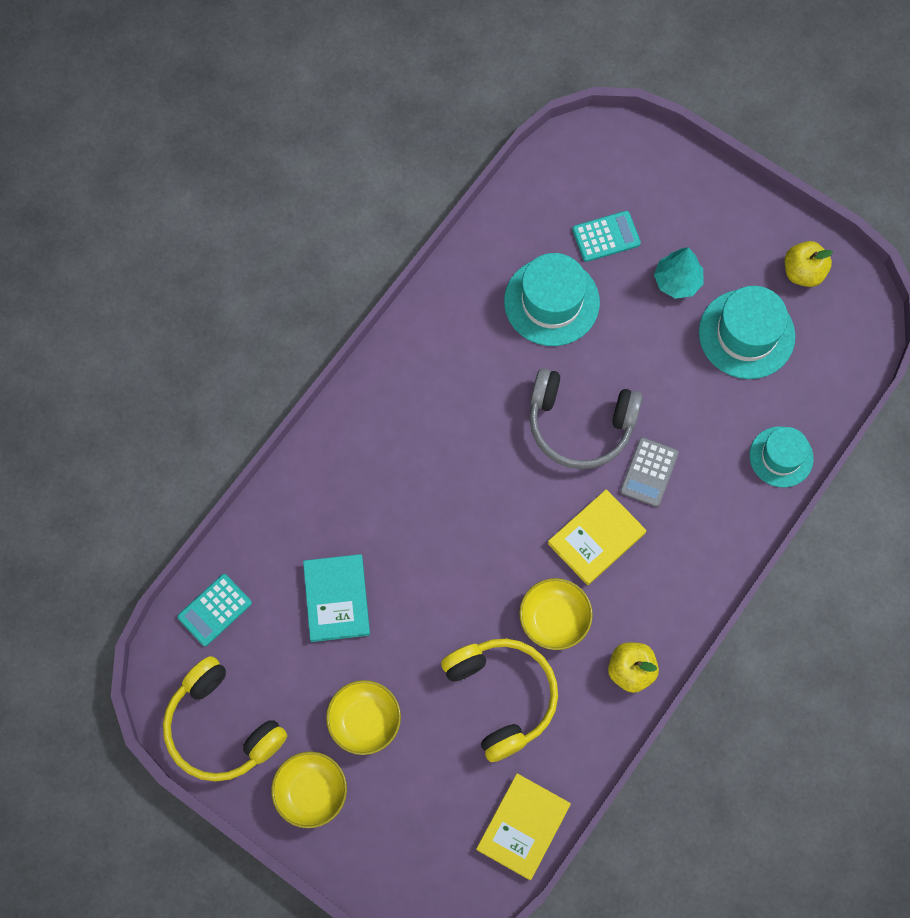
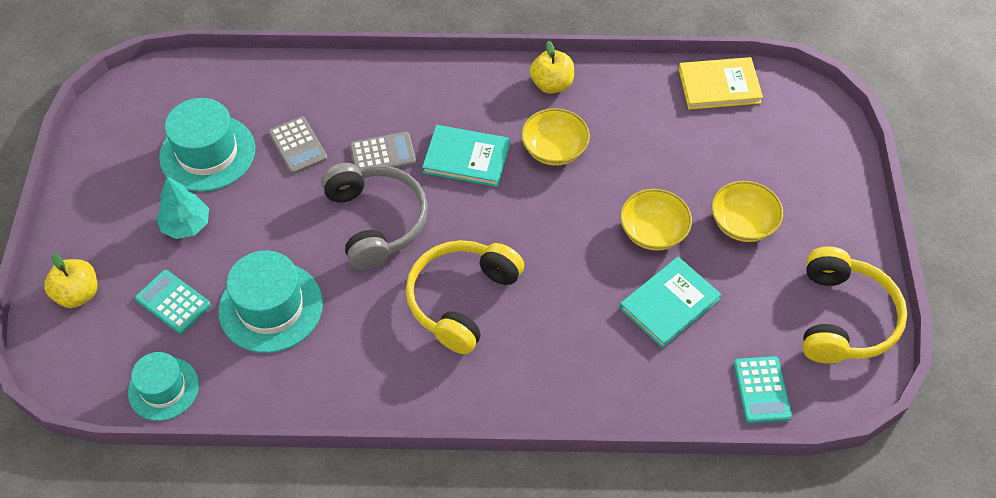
camera: 125 degrees left, 15 degrees down
(214, 610) = (761, 390): turquoise calculator -> turquoise calculator turned 75 degrees clockwise
(311, 792) = (826, 225): yellow bowl -> yellow bowl (653, 232)
(501, 696) = (642, 149): yellow headphones -> yellow headphones (462, 300)
(596, 538) = (466, 158): yellow book -> turquoise book
(706, 409) = (297, 146): none -> grey calculator
(781, 457) = (305, 80): turquoise hat -> turquoise hat (163, 388)
(803, 272) = (120, 144): yellow apple -> yellow apple (78, 294)

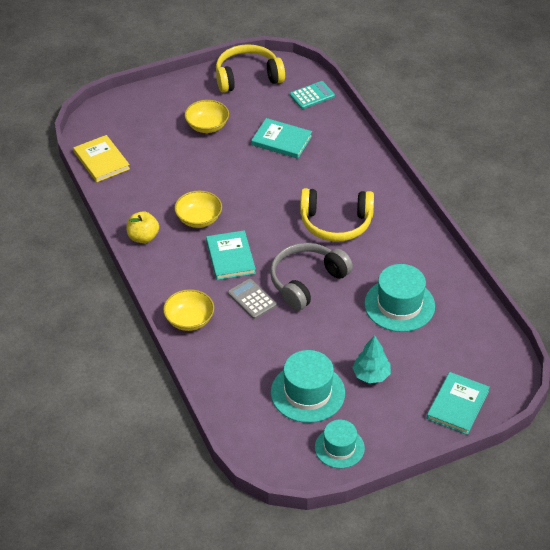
camera: 115 degrees left, 10 degrees down
(78, 294) = (457, 405): yellow apple -> turquoise book
(163, 388) = (485, 329): turquoise hat -> turquoise hat (339, 447)
(173, 302) = (429, 353): turquoise calculator -> none
(297, 146) = (272, 346): grey calculator -> none
(653, 232) = (236, 159): yellow bowl -> yellow bowl (189, 320)

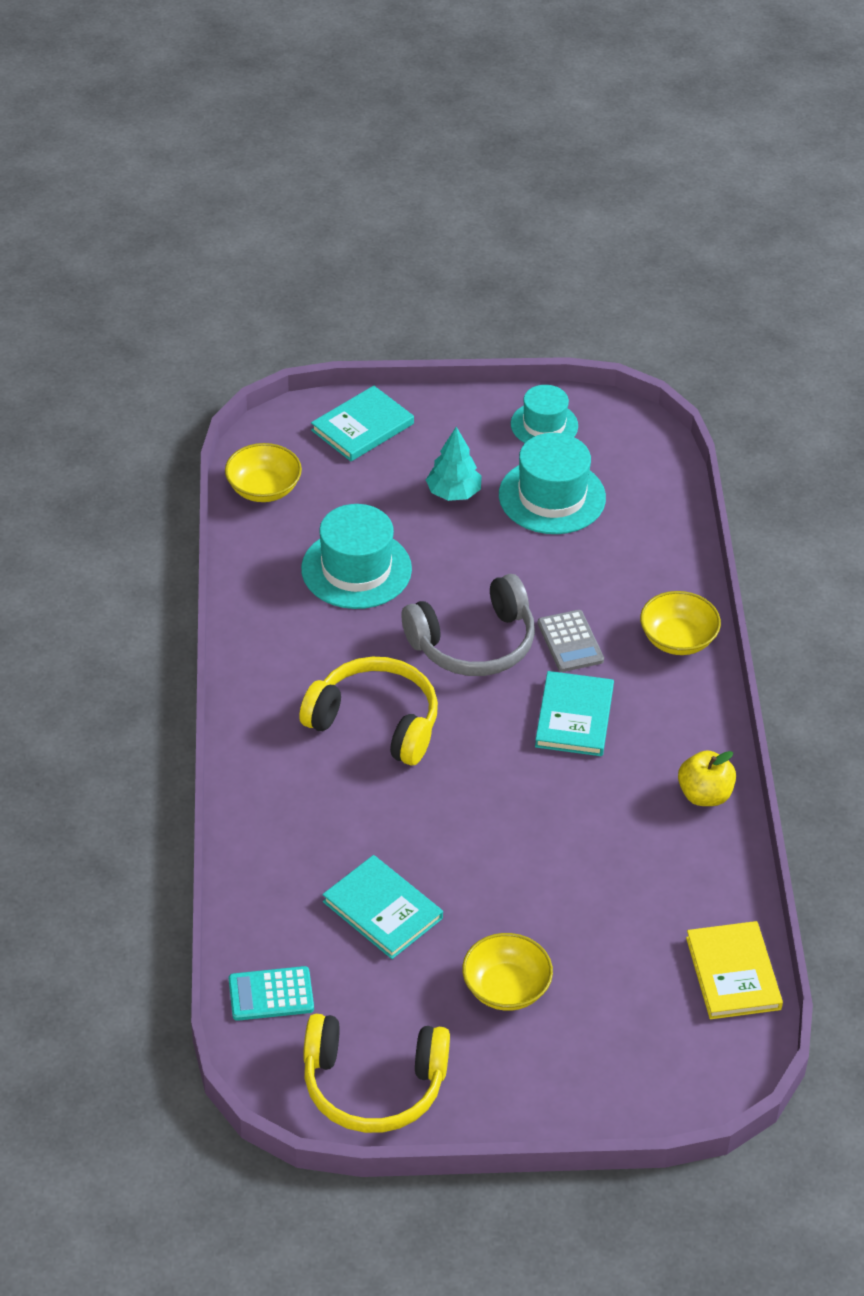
camera: 160 degrees left, 0 degrees up
(199, 219) = (599, 799): yellow bowl -> yellow bowl (263, 489)

